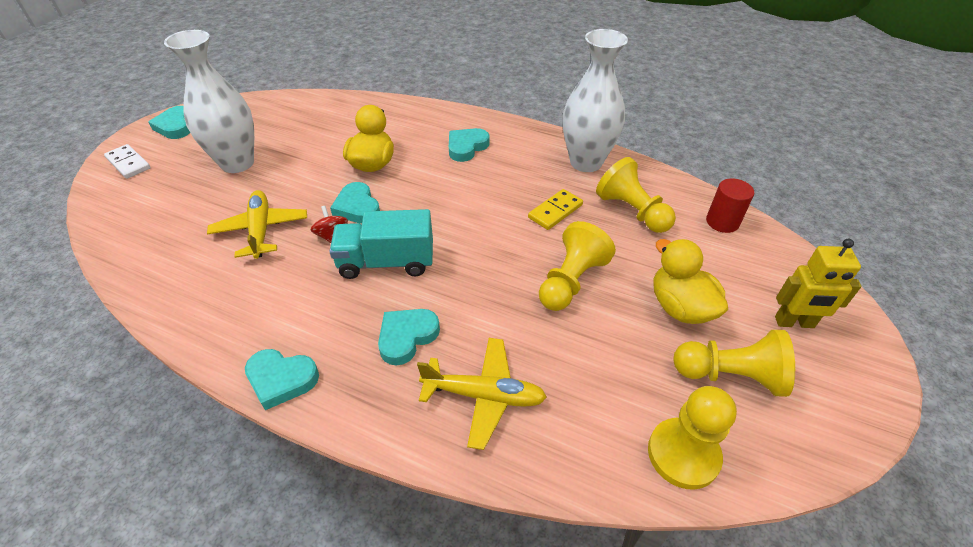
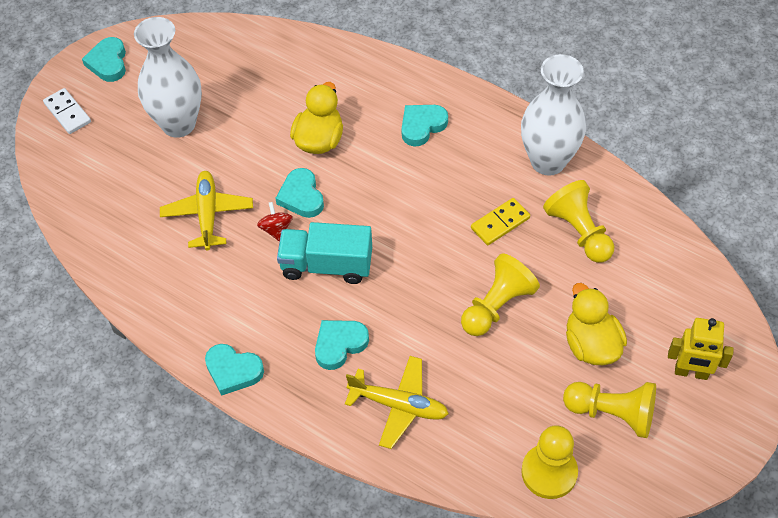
camera: 10 degrees right, 10 degrees up
(722, 222) = (667, 255): red cylinder -> none

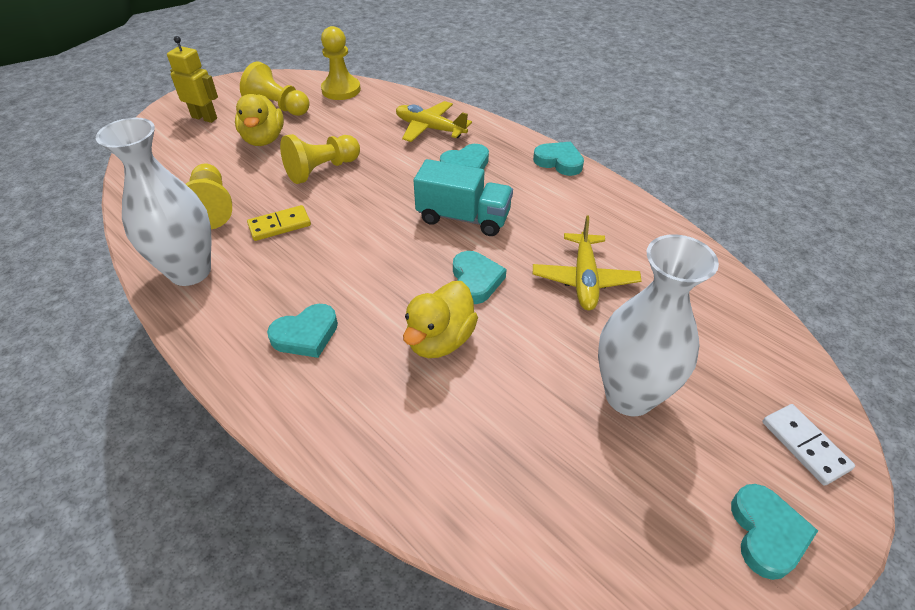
camera: 170 degrees left, 10 degrees down
(276, 229) = (509, 254): red spinning top -> none

